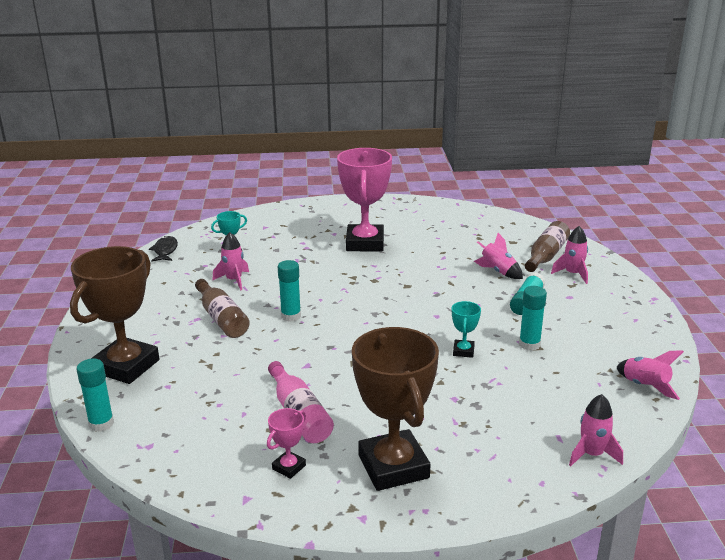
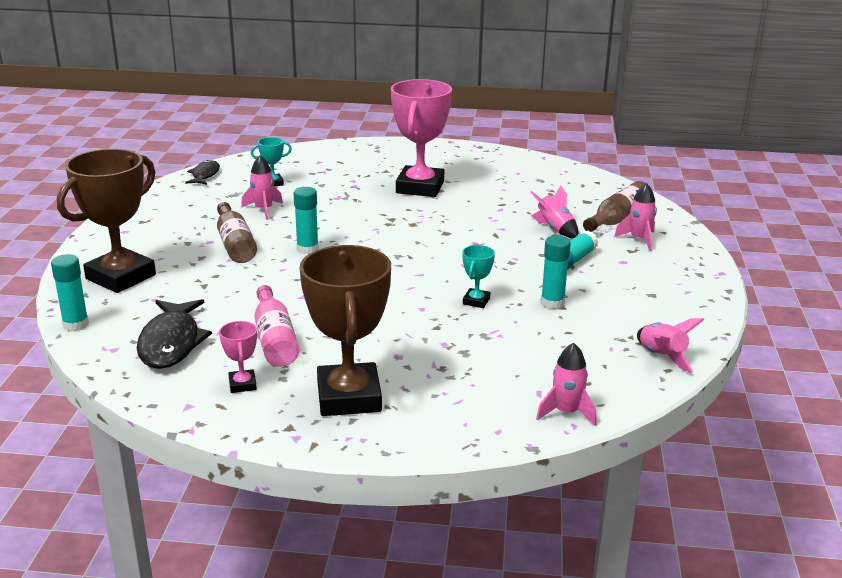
camera: 10 degrees right, 0 degrees up
(202, 431) = (171, 343): none -> black fish
(289, 467) = (242, 384): pink trophy -> pink trophy turned 60 degrees counterclockwise

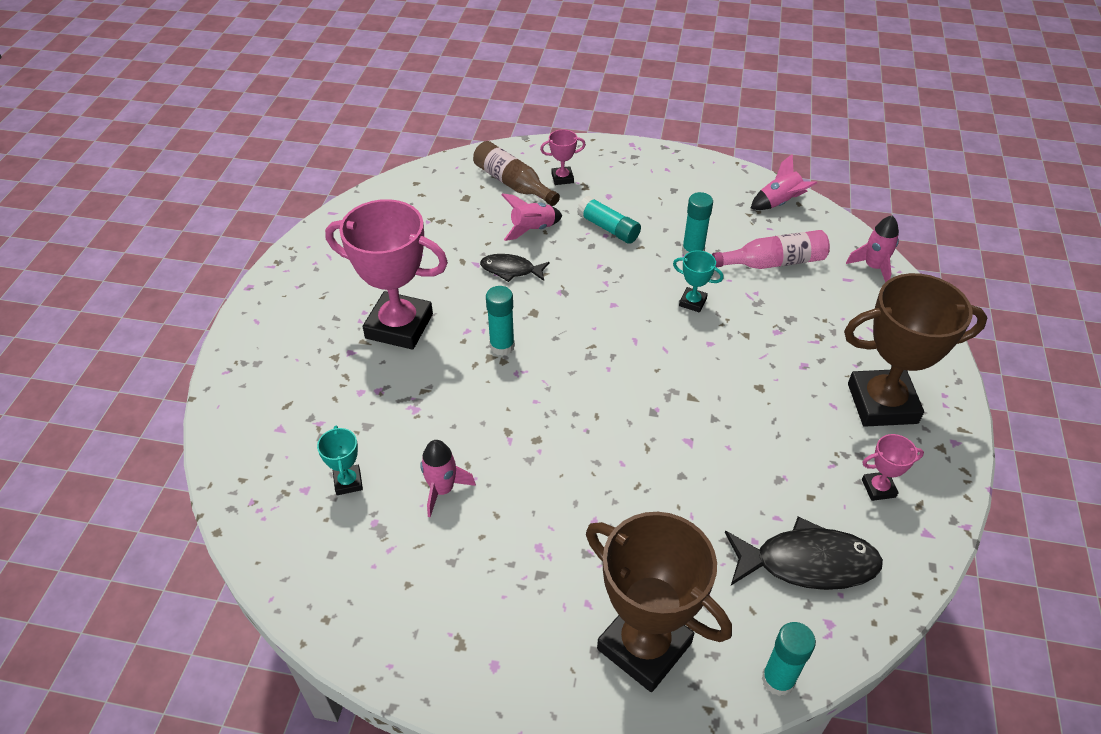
camera: 85 degrees left, 20 degrees up
(205, 175) = (293, 575): black fish -> black fish (511, 270)
(235, 244) = (549, 516): brown bottle -> none
(275, 339) = (786, 464): pink bottle -> pink bottle (773, 262)
(307, 249) = (569, 438): turquoise glue stick -> turquoise glue stick (502, 346)
(639, 239) = (562, 178): pink rocket -> pink trophy

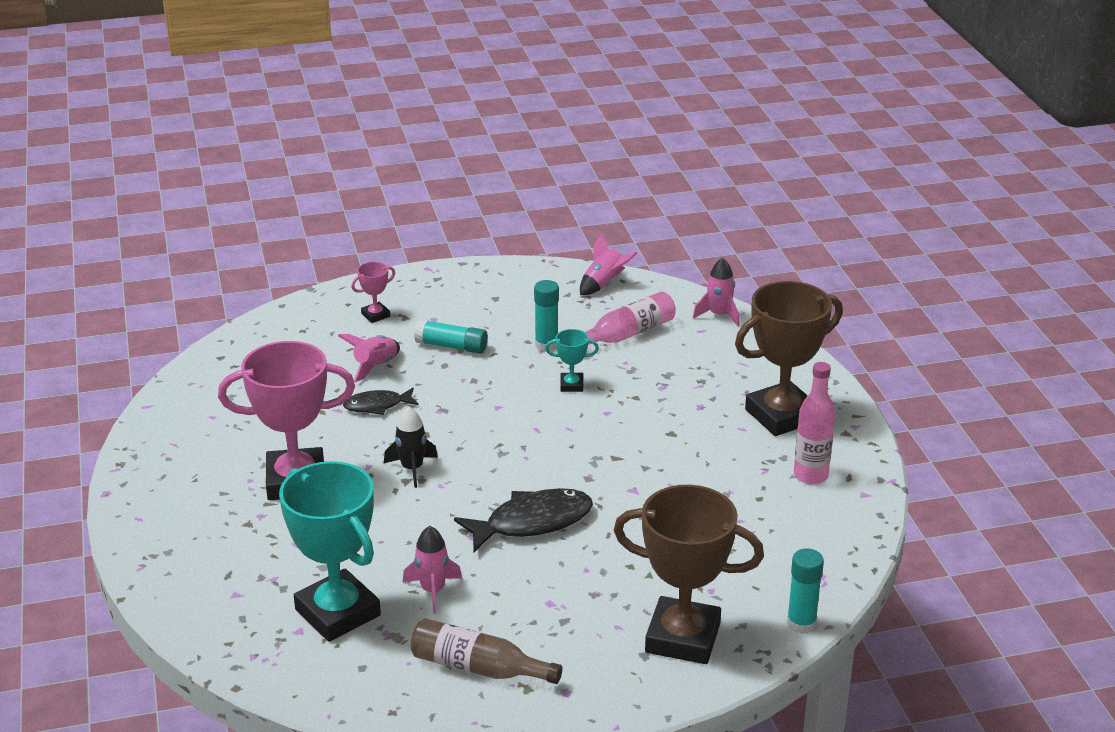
camera: 25 degrees left, 15 degrees down
(348, 482) = (338, 612): turquoise trophy -> turquoise trophy, size x2.31
(502, 346) = (412, 468): turquoise glue stick -> black rocket
(513, 183) = (326, 332): brown bottle -> brown bottle (478, 668)
(807, 563) = (782, 543): black fish -> black fish (532, 522)
(878, 488) = (810, 475): pink trophy -> pink bottle

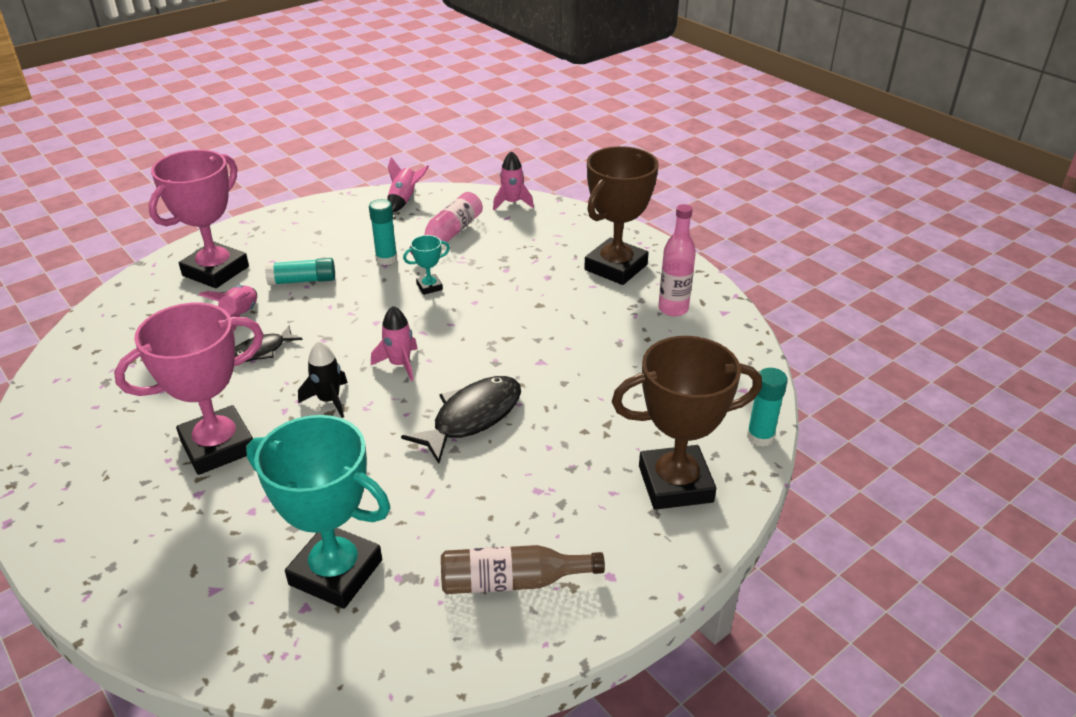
camera: 25 degrees left, 5 degrees up
(375, 315) = (216, 271): pink trophy -> pink trophy, size x2.31
(433, 590) = (419, 515): pink rocket -> pink rocket (400, 364)

